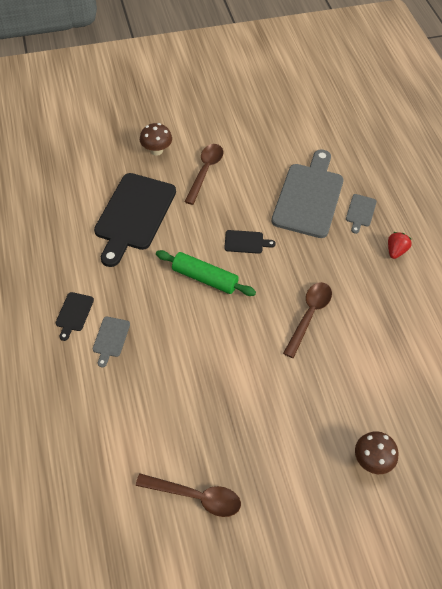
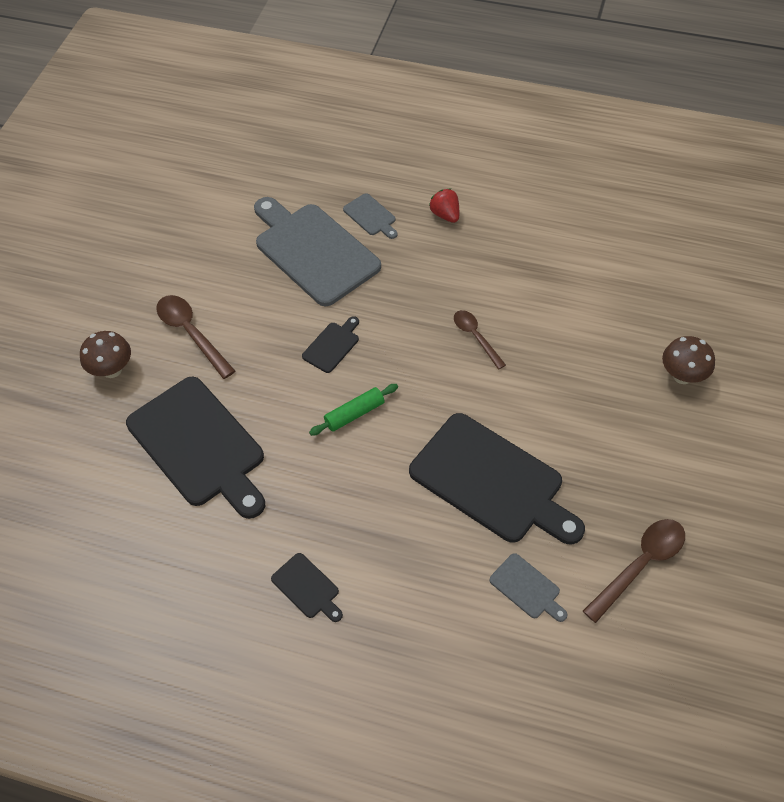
camera: 55 degrees left, 0 degrees up
(110, 339) = (374, 560): grey cutting board -> grey cutting board (527, 588)
(204, 376) = (492, 481): none -> black cutting board
(205, 278) = (354, 414): green rolling pin -> green rolling pin, size x0.66
(309, 315) = (475, 337): brown spoon -> brown spoon, size x0.65

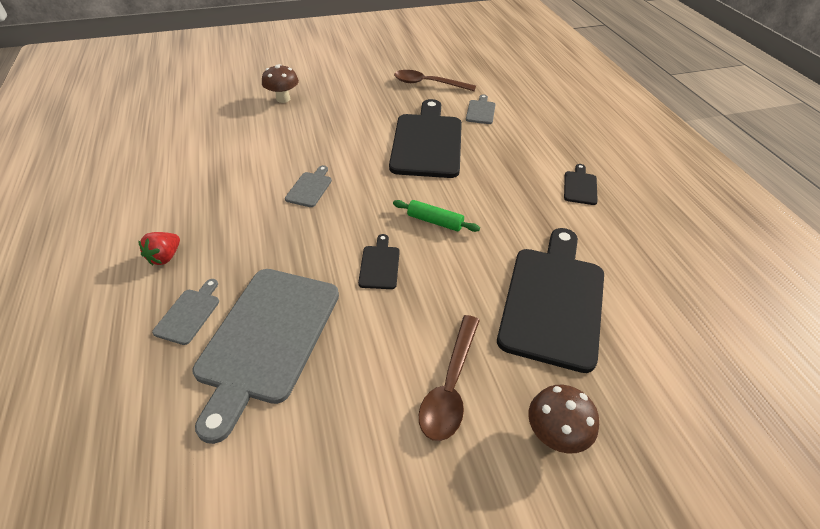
camera: 125 degrees left, 10 degrees down
(332, 345) = (379, 265): black cutting board -> black cutting board turned 90 degrees clockwise
(475, 337) = (310, 188): brown spoon -> grey cutting board

